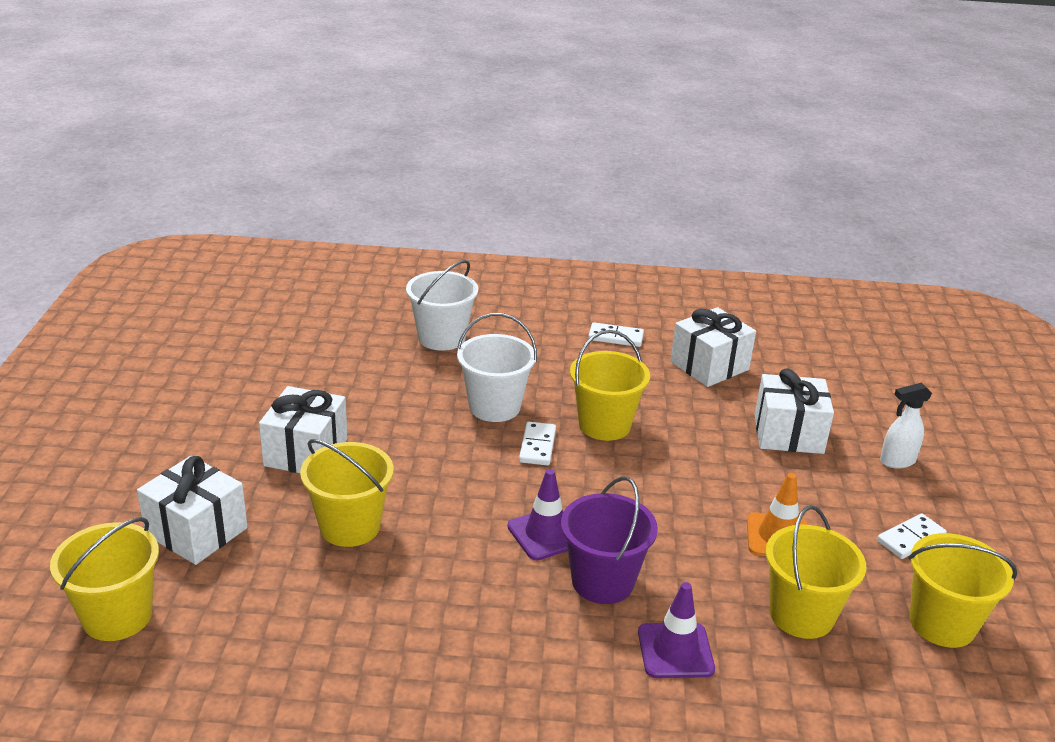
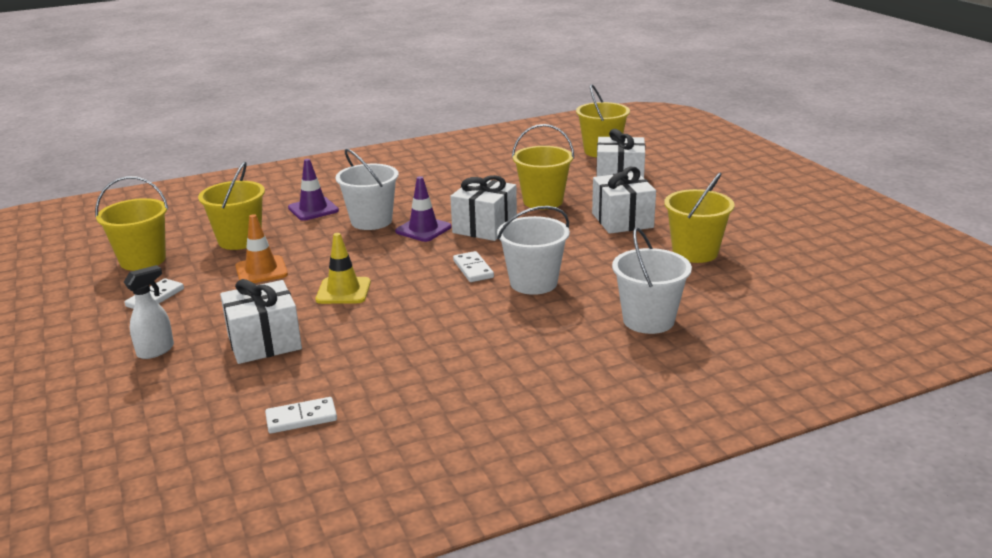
camera: 155 degrees right, 5 degrees down
(602, 581) = (371, 221): purple bucket -> white bucket
(604, 425) = (433, 298): yellow bucket -> yellow bucket (695, 252)
(615, 337) = (486, 381): white domino -> white domino (301, 418)
(691, 468) = (343, 291): none -> yellow traffic cone
(709, 366) = (366, 384): white gift -> white gift (485, 227)

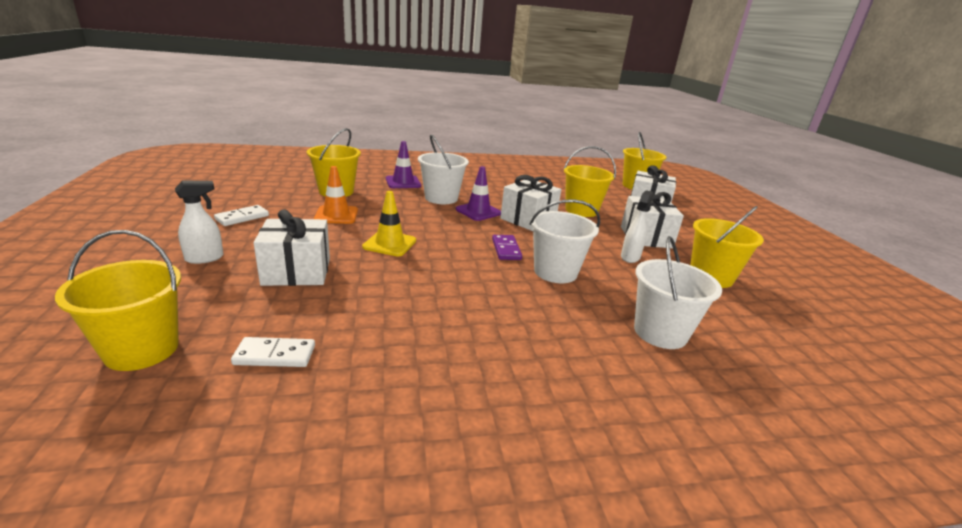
camera: 10 degrees right, 0 degrees up
(143, 260) = (257, 190): yellow bucket -> yellow bucket (142, 349)
(473, 269) = (506, 249): white domino -> purple domino
(608, 248) = (630, 257): none -> white spray bottle

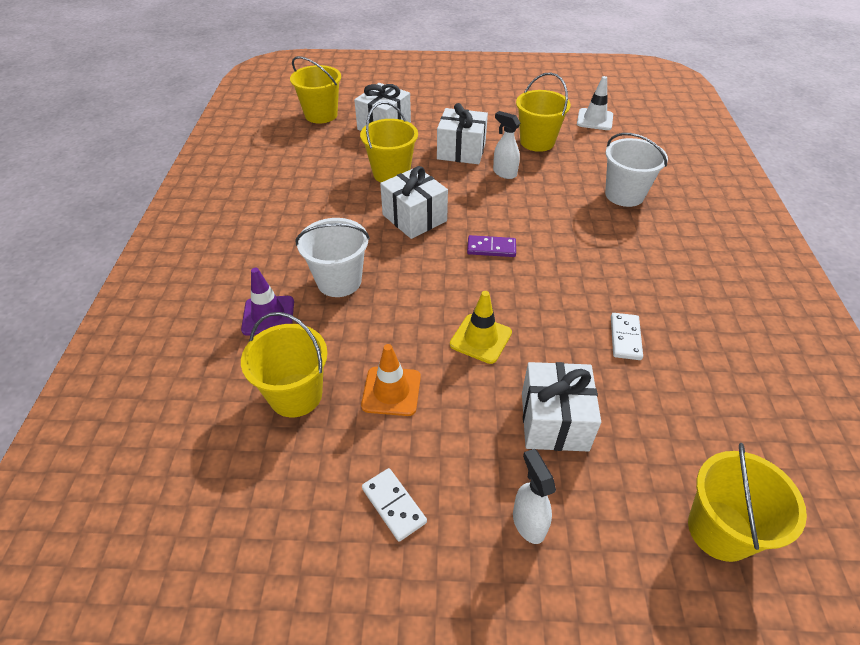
camera: 75 degrees left, 20 degrees up
(275, 355) = (703, 422): white domino -> white domino (625, 338)
(478, 211) = (388, 253): purple traffic cone -> none
(555, 272) = (537, 225): white bucket -> none
(818, 320) = (594, 120): none -> white traffic cone

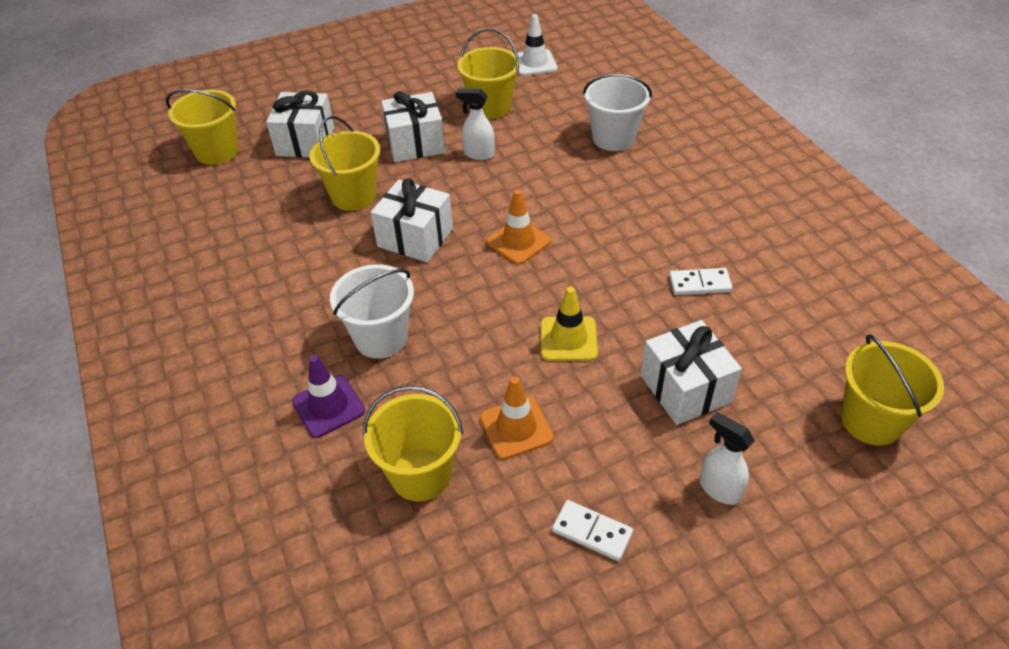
camera: 25 degrees left, 0 degrees up
(491, 248) = (518, 242): purple domino -> orange traffic cone
(625, 338) = (699, 284): white domino -> white domino turned 75 degrees counterclockwise

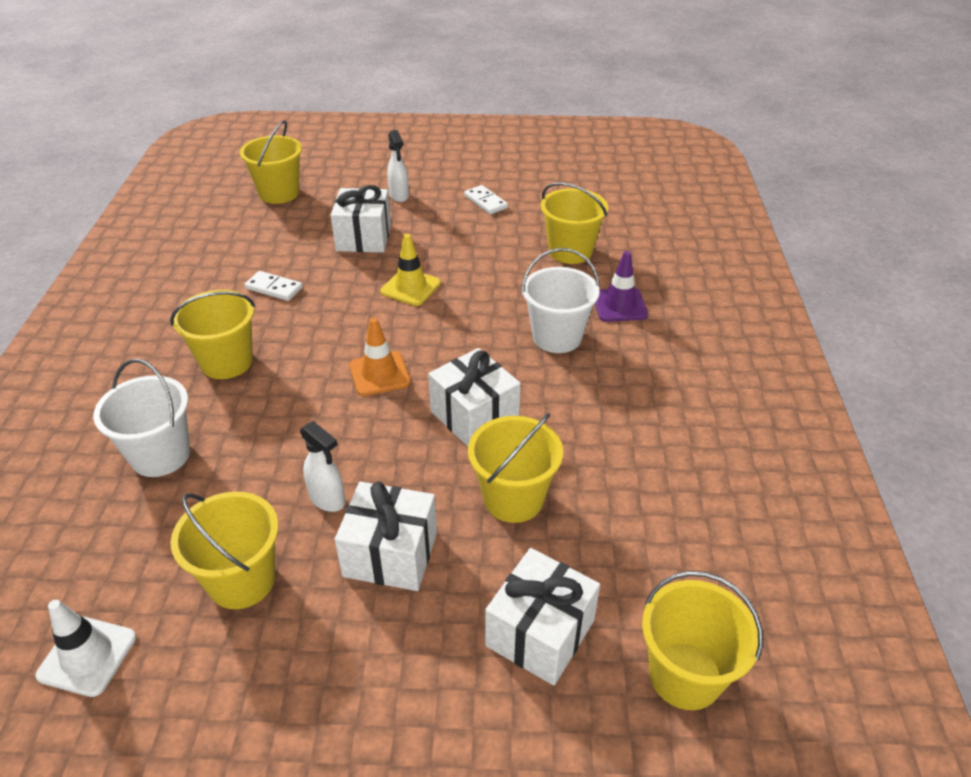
camera: 155 degrees left, 5 degrees down
(516, 428) = (492, 253): orange traffic cone -> none
(651, 205) = (227, 362): none -> yellow bucket

